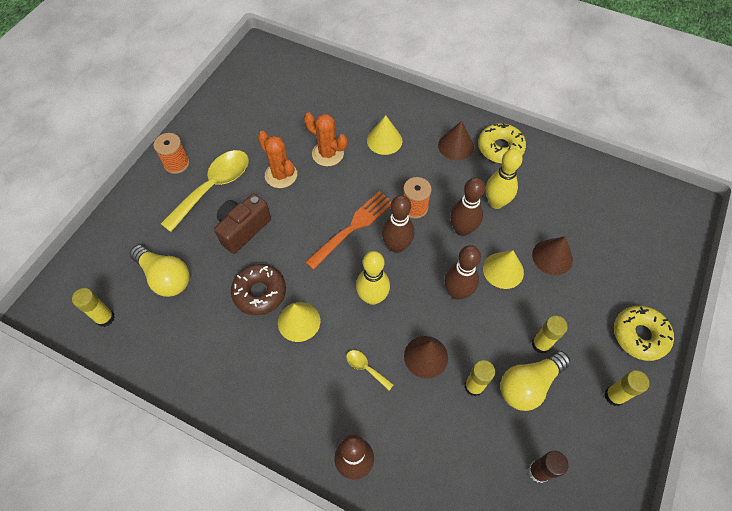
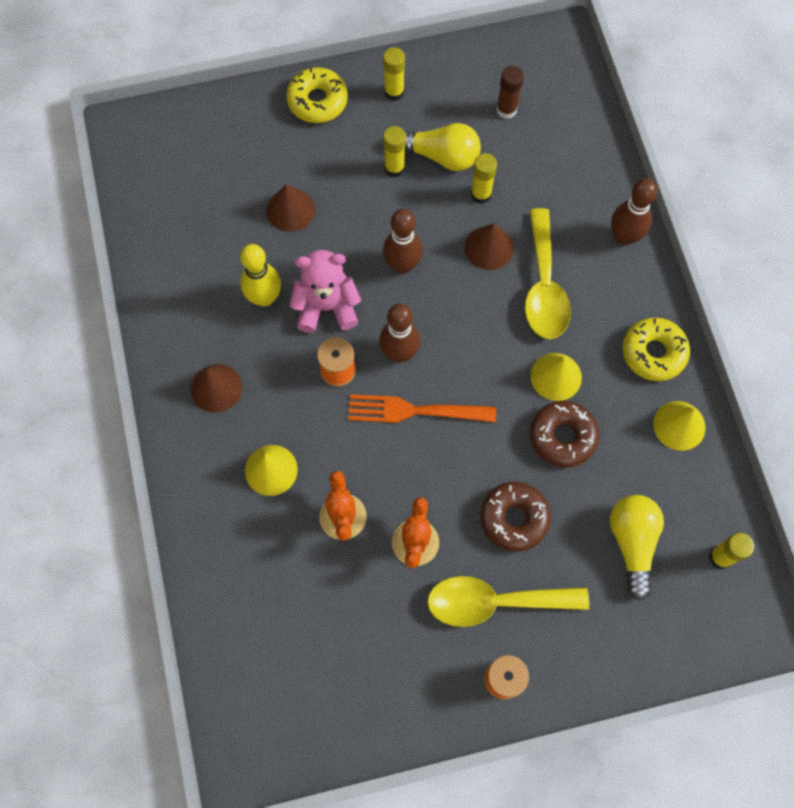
camera: 130 degrees left, 10 degrees up
(243, 229) = (514, 518): brown camera -> brown donut
(366, 368) = (544, 286): yellow spoon -> yellow spoon, size x2.33
(372, 297) = (474, 332): yellow bowling pin -> none
(462, 229) = (326, 307): brown bowling pin -> pink teddy bear
(500, 148) = (182, 340): yellow donut -> yellow donut (653, 353)
(503, 270) = (343, 242): yellow cone -> yellow cone (679, 425)

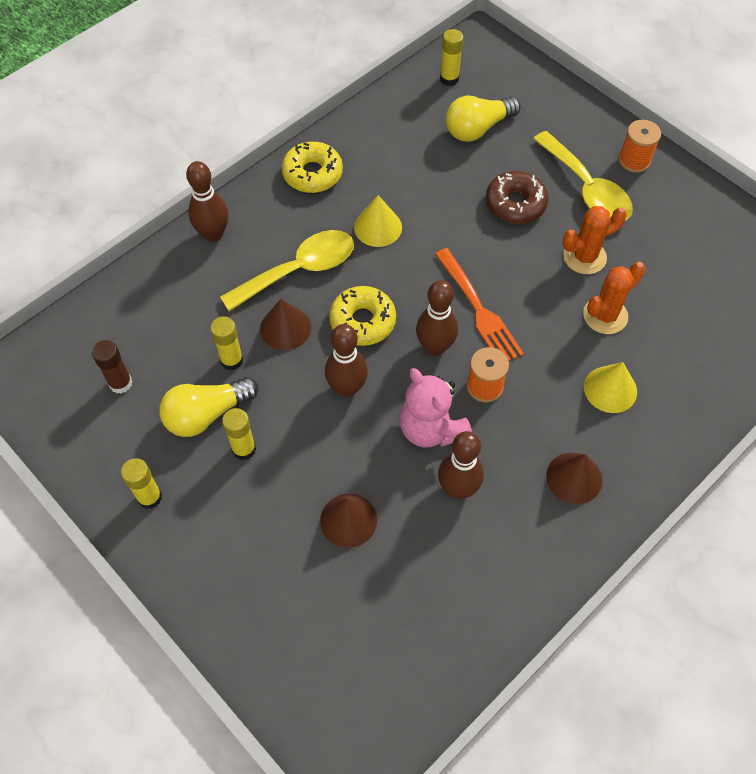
camera: 120 degrees left, 10 degrees down
(264, 297) = (458, 488): yellow bowling pin -> brown bowling pin
(317, 101) = (200, 569): yellow donut -> yellow donut (362, 321)
(441, 156) = (206, 414): yellow light bulb -> yellow light bulb turned 105 degrees counterclockwise
(562, 437) = (426, 202): brown donut -> none
(679, 425) = (364, 136): yellow cone -> none

